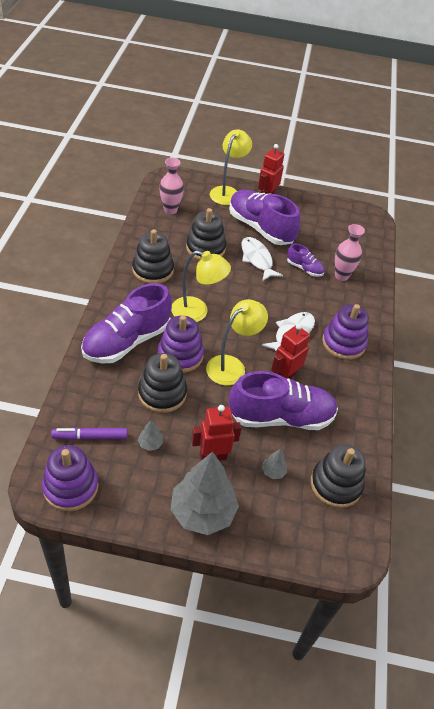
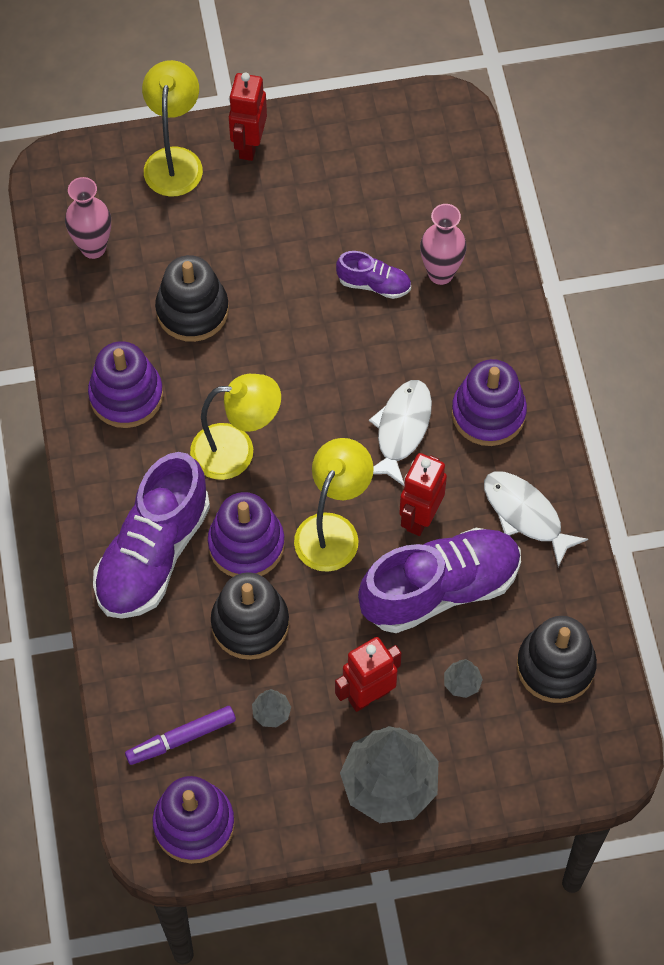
camera: 15 degrees left, 15 degrees up
(153, 270) = (126, 396): black stacking toy -> purple stacking toy
(257, 259) = (288, 297): white fish -> white fish (526, 515)
(260, 228) = (266, 223): purple shoe -> none

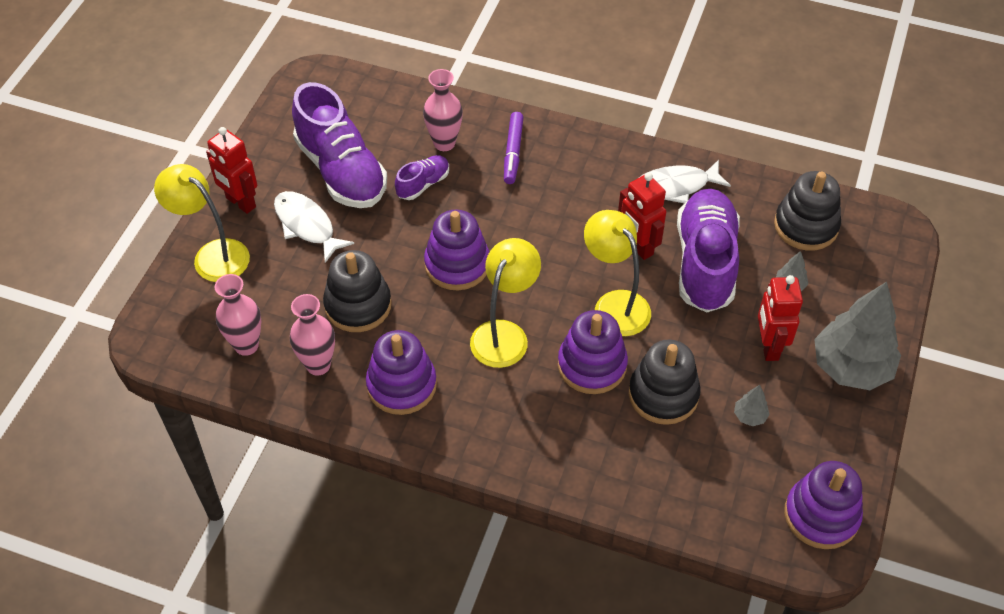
camera: 60 degrees left, 10 degrees down
(107, 316) = (318, 365): none -> pink vase
(153, 554) = (560, 432): purple shoe -> purple shoe (341, 171)
(181, 738) = (739, 489): purple marker -> purple marker (513, 152)
(401, 429) = (557, 224): white fish -> white fish (307, 225)
(488, 413) = (579, 170): purple stacking toy -> purple stacking toy (457, 264)

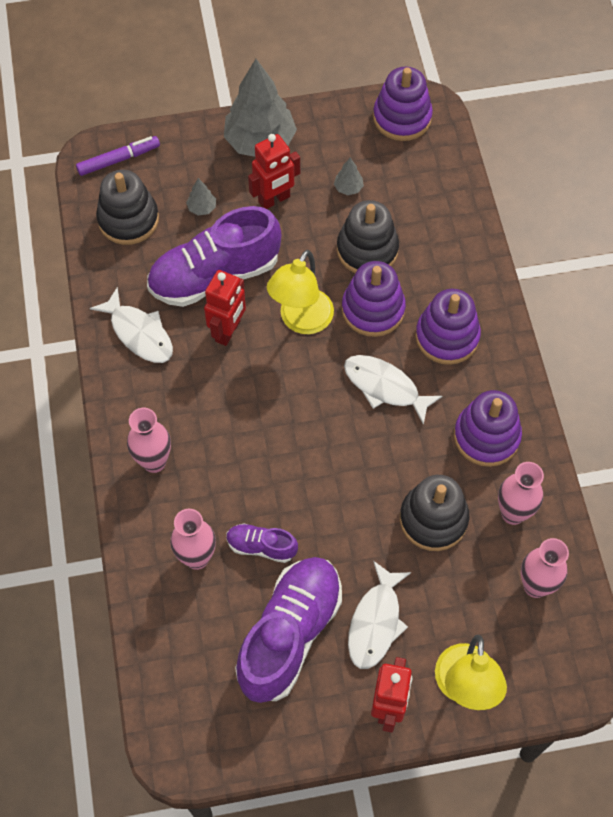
camera: 120 degrees left, 10 degrees up
(457, 264) = (337, 463): purple stacking toy -> purple stacking toy (447, 337)
(504, 334) = (385, 387): yellow lamp -> white fish
(513, 152) = (173, 488): purple marker -> purple marker (119, 160)
(545, 150) = (154, 462): none -> pink vase

